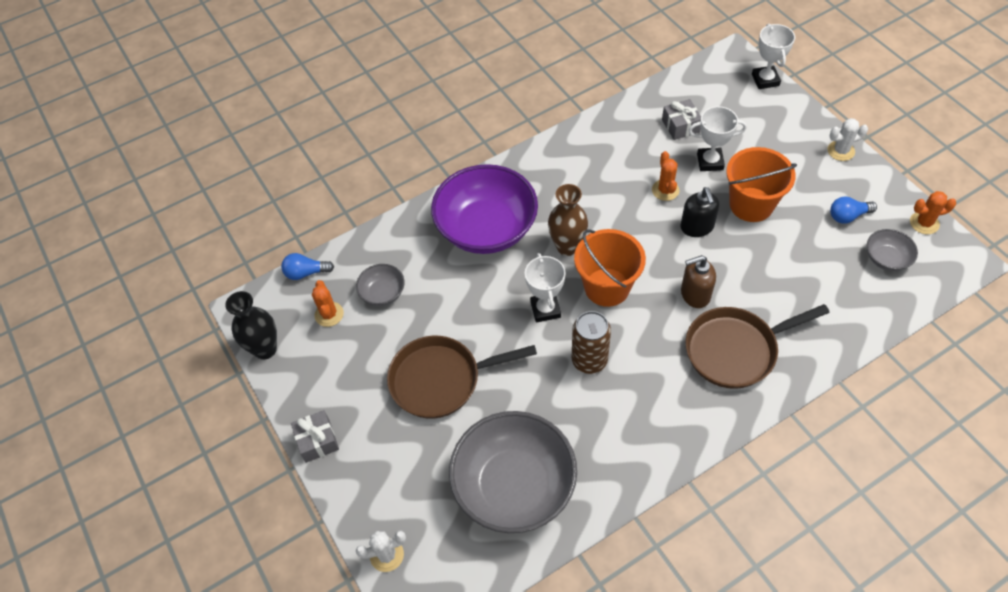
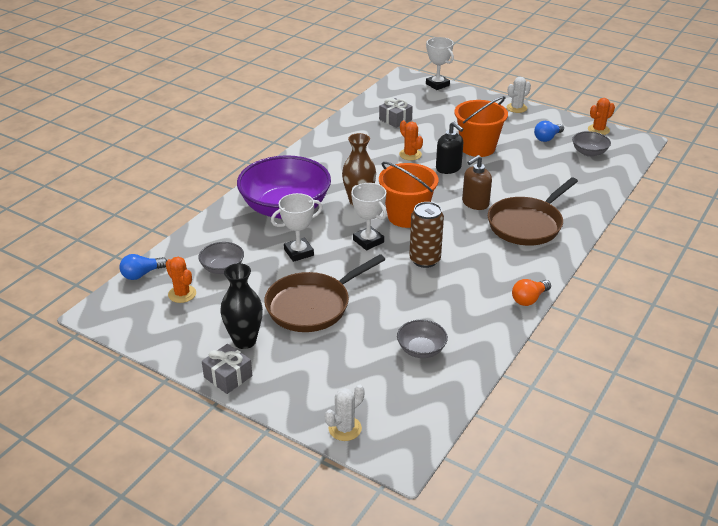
camera: 30 degrees left, 20 degrees down
(265, 349) = (135, 333): black vase -> black vase (244, 341)
(514, 486) = (421, 349): grey bowl -> grey bowl, size x0.45
(668, 463) = (529, 299): none -> orange light bulb
(710, 162) = (431, 133): white trophy -> white trophy (299, 252)

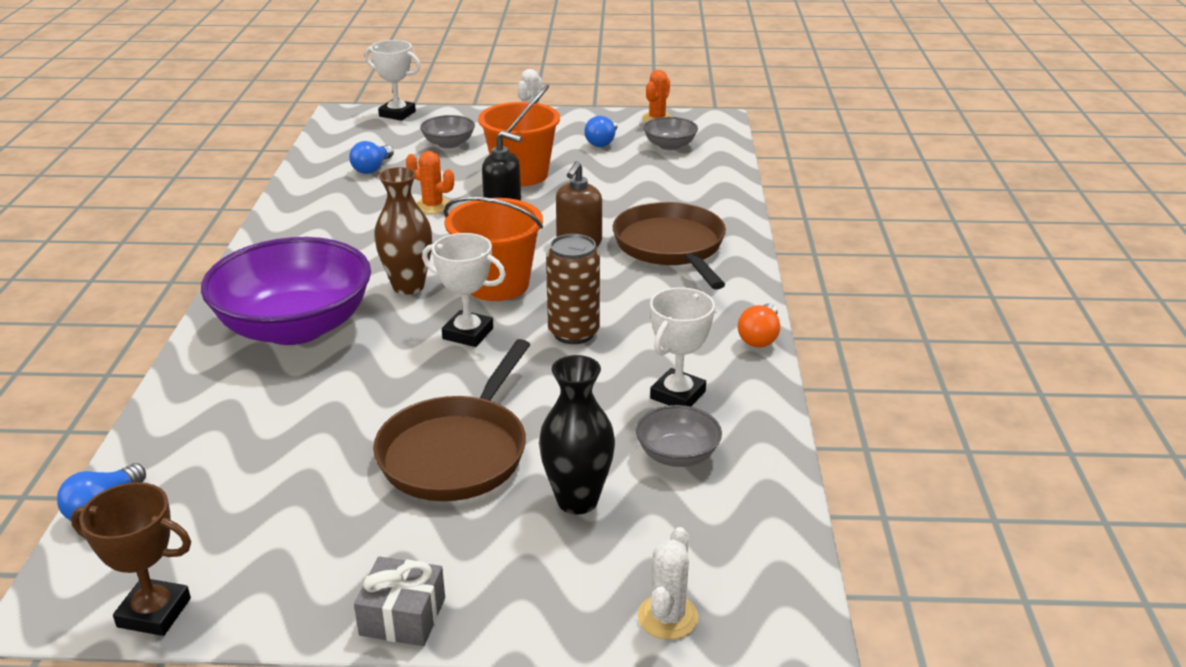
camera: 30 degrees left, 5 degrees down
(131, 331) = (154, 612): none -> brown trophy
(182, 294) = (209, 513): orange cactus -> none
(222, 268) = (254, 447): grey bowl -> grey bowl (448, 144)
(244, 341) = (386, 547): black vase -> black vase (577, 500)
(299, 252) = (370, 383): white trophy -> white trophy (678, 395)
(395, 119) = (372, 168): grey gift -> blue light bulb
(527, 224) = (671, 247): brown pan -> brown pan turned 150 degrees clockwise

